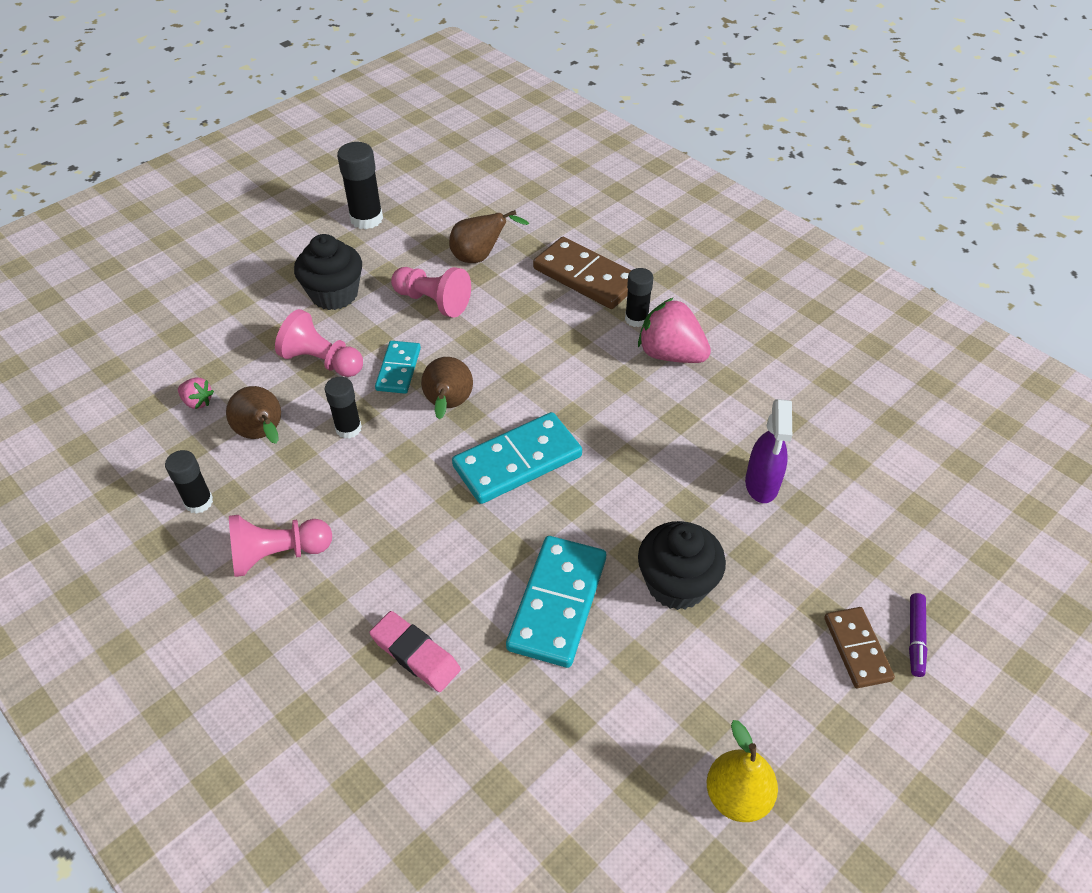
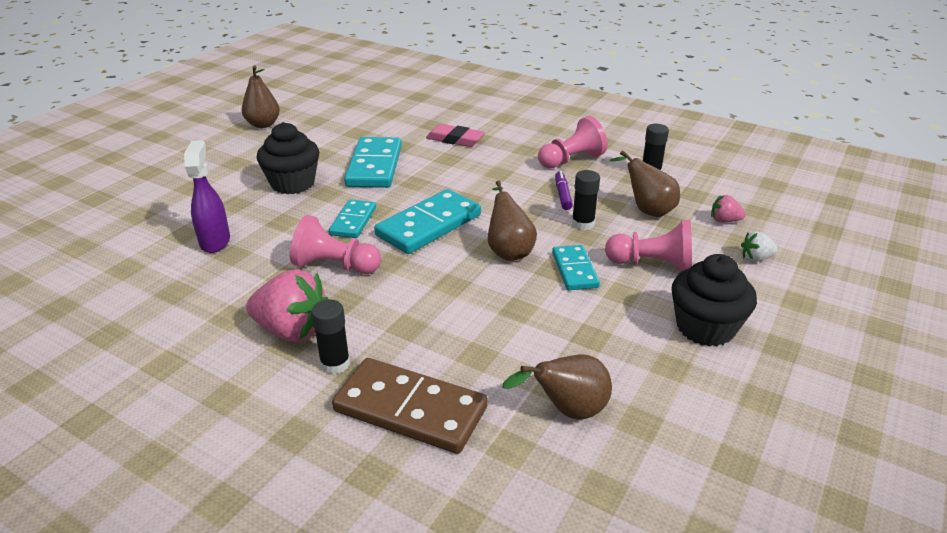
camera: 165 degrees right, 15 degrees down
(221, 349) = (756, 258): none -> white strawberry
(366, 219) = (771, 442): black glue stick -> none
(433, 301) = (588, 340): pink pawn -> pink pawn (335, 266)
(602, 486) = (353, 221): none -> turquoise domino
(737, 796) = (263, 124): yellow pear -> brown pear
(857, 649) = (172, 174): brown domino -> none
(915, 638) = (128, 183): purple marker -> purple marker (562, 195)

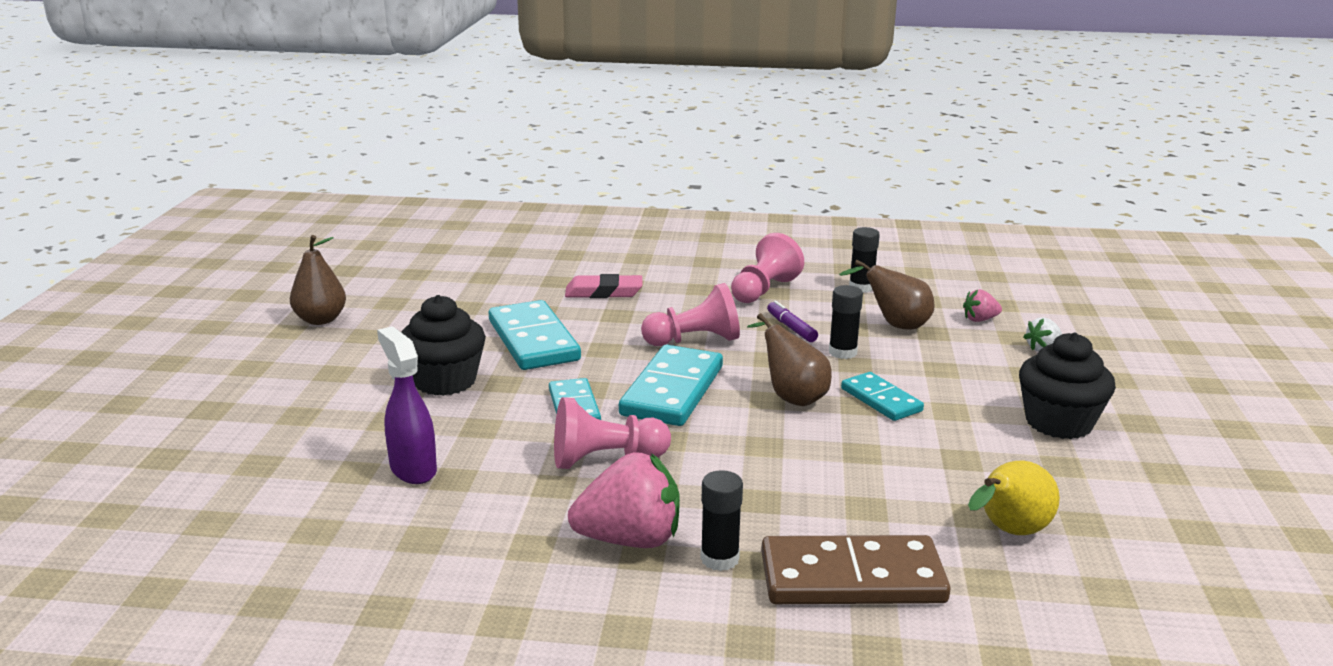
camera: 25 degrees left, 10 degrees down
(567, 411) = (1008, 532): brown pear -> yellow pear
(652, 264) = (952, 376): pink pawn -> pink pawn (694, 340)

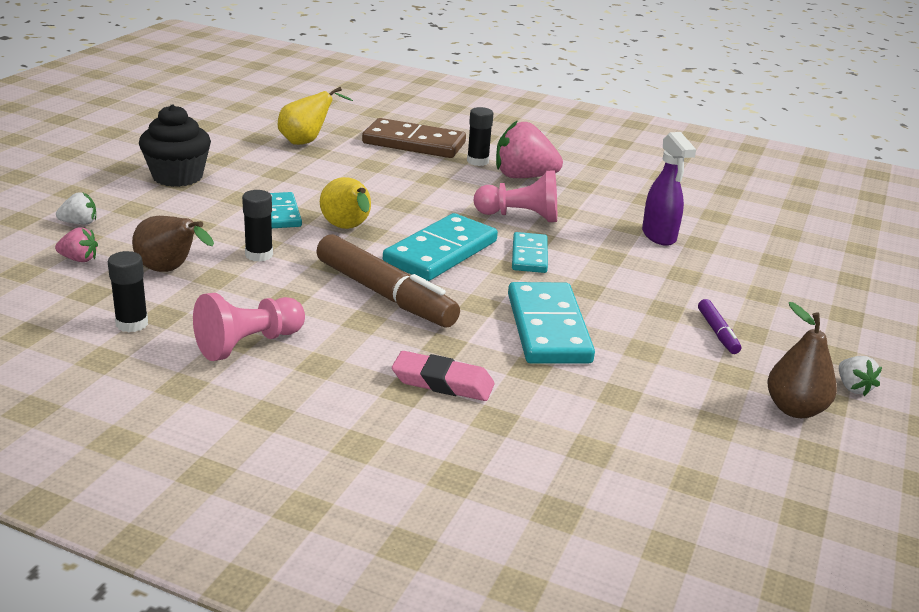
camera: 165 degrees left, 5 degrees up
(256, 342) = (853, 388): none -> white strawberry
(445, 381) = (639, 300): black cupcake -> none
(694, 340) = (385, 294): pink pawn -> brown marker
(791, 328) = (275, 289): purple marker -> purple marker (717, 332)
(792, 397) = (348, 229): brown pear -> yellow pear

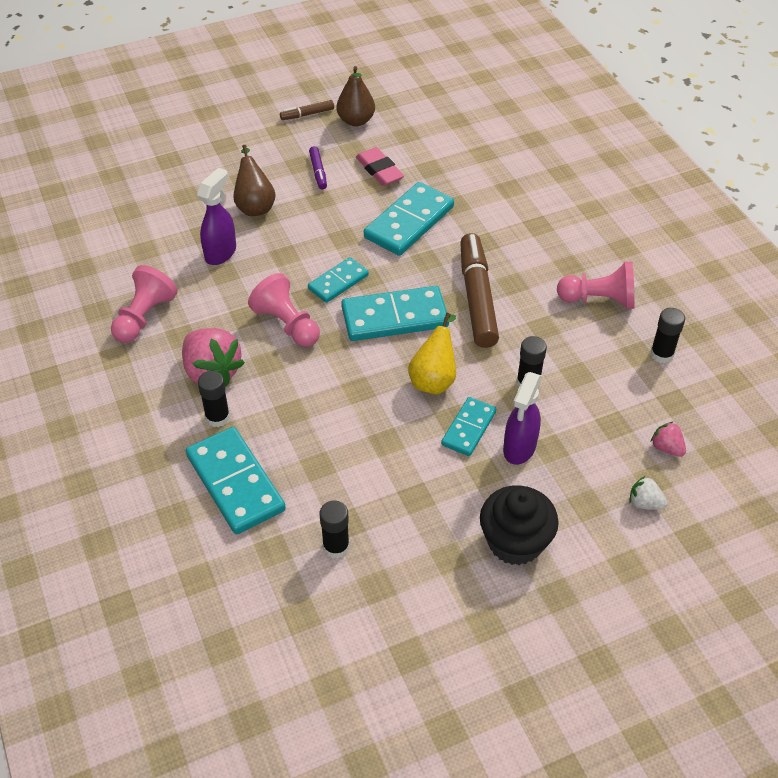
camera: 135 degrees left, 20 degrees up
(170, 270) = (605, 398): brown pear -> brown pear (255, 206)
(223, 217) = (519, 448): none -> purple spray bottle
(306, 142) = (336, 547): yellow pear -> black glue stick
(414, 143) = (235, 483): brown domino -> turquoise domino
(442, 382) = (512, 219): pink eraser -> pink eraser (379, 170)
(627, 184) = (144, 317): none -> pink pawn
(717, 332) = (318, 172): purple marker -> purple marker turned 135 degrees clockwise
(853, 388) = (307, 114): white strawberry -> brown marker

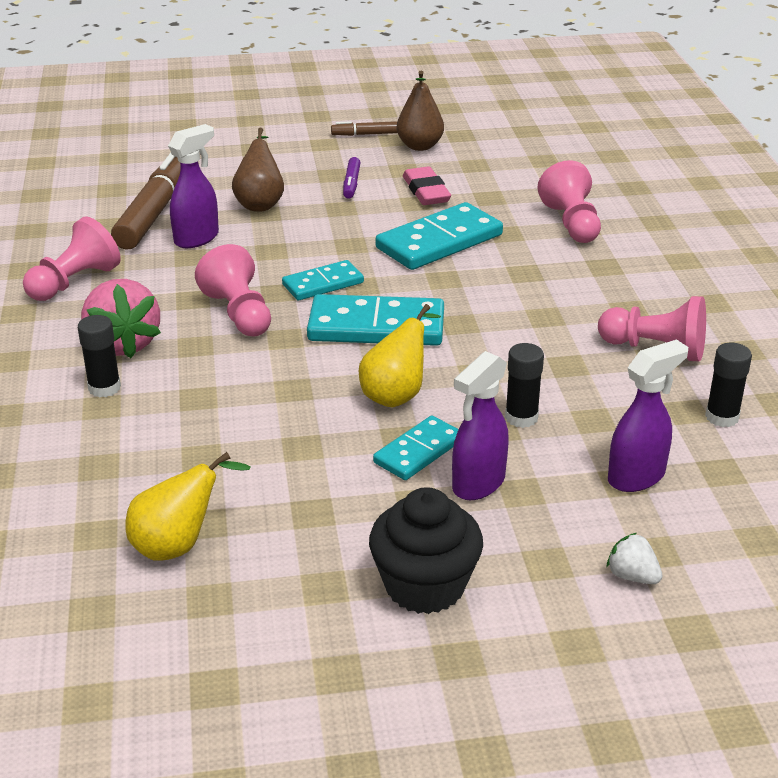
camera: 15 degrees right, 15 degrees down
(235, 483) = (88, 456): turquoise domino -> none
(336, 547) = (178, 545): black glue stick -> yellow pear
(477, 297) = (492, 323): brown marker -> brown marker (154, 212)
(500, 185) = (571, 223): none -> pink pawn
(622, 419) = (637, 477): none -> purple spray bottle
(666, 448) = (689, 519): pink strawberry -> none

